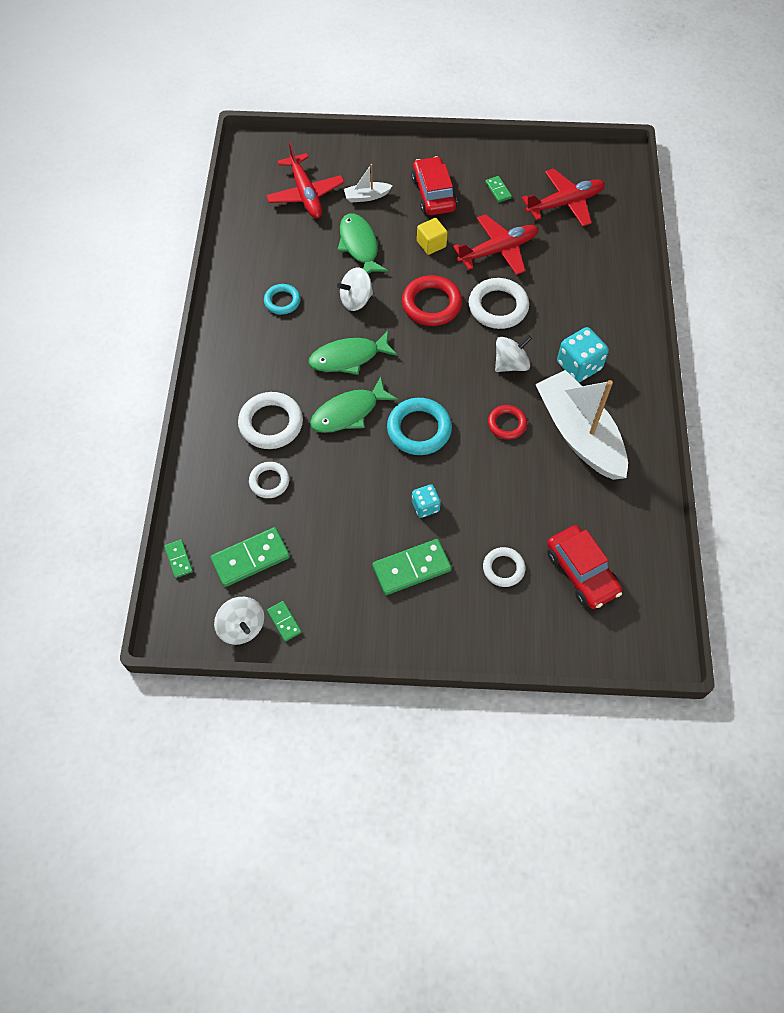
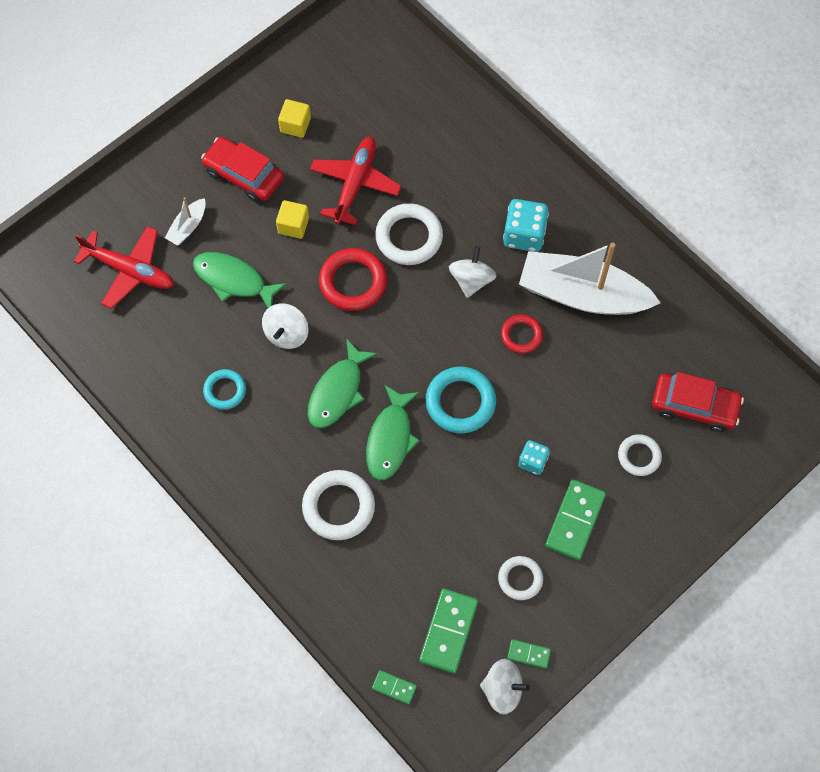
camera: 45 degrees left, 5 degrees up
(269, 481) = (392, 556): white ring -> white ring (520, 579)
(498, 190) = (295, 125): green domino -> yellow cube
(564, 203) = (363, 92): red plane -> none

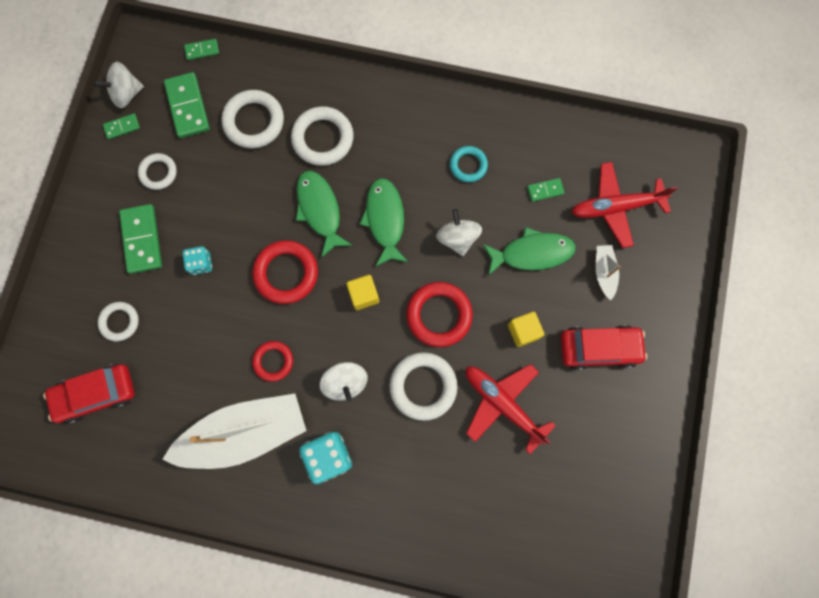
camera: 145 degrees right, 10 degrees up
(176, 324) = (545, 190): none -> green domino
(295, 125) = (596, 426): yellow cube -> yellow cube (364, 295)
(355, 184) = (503, 404): red plane -> red plane turned 150 degrees clockwise
(393, 570) = (254, 122): none -> white ring
(460, 402) = (286, 273): turquoise ring -> red ring

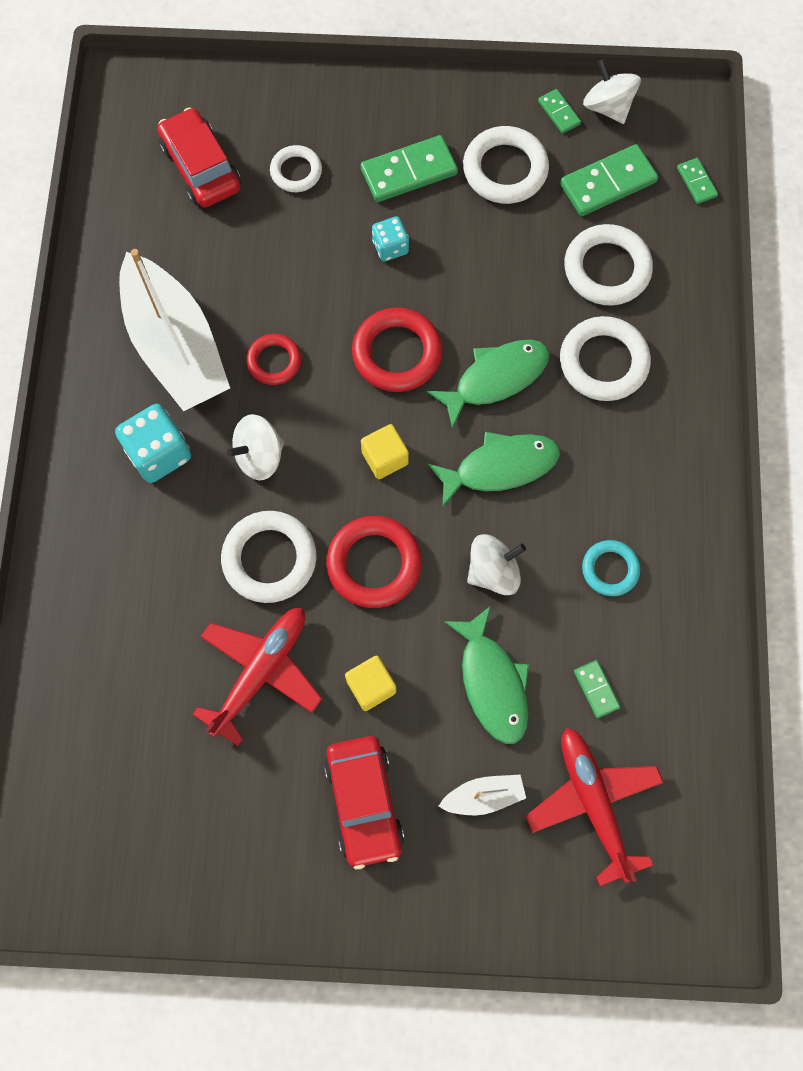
camera: 80 degrees right, 5 degrees down
(158, 173) = (505, 169): white ring -> white ring, size x1.64

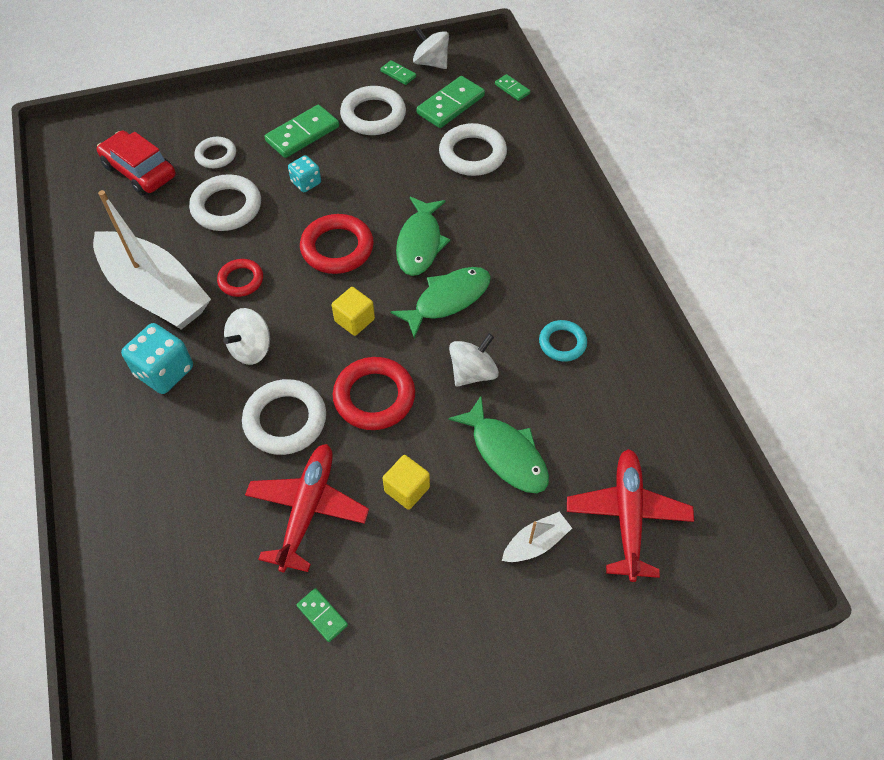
camera: 20 degrees left, 15 degrees down
(364, 802) = (436, 584): red car -> none
(495, 379) = (420, 243): green fish -> green fish turned 150 degrees clockwise
(593, 803) = (627, 517): red plane -> red plane turned 45 degrees clockwise
(596, 689) = (590, 431): green domino -> green domino (322, 615)
(603, 362) = (496, 211): white ring -> white ring (227, 207)

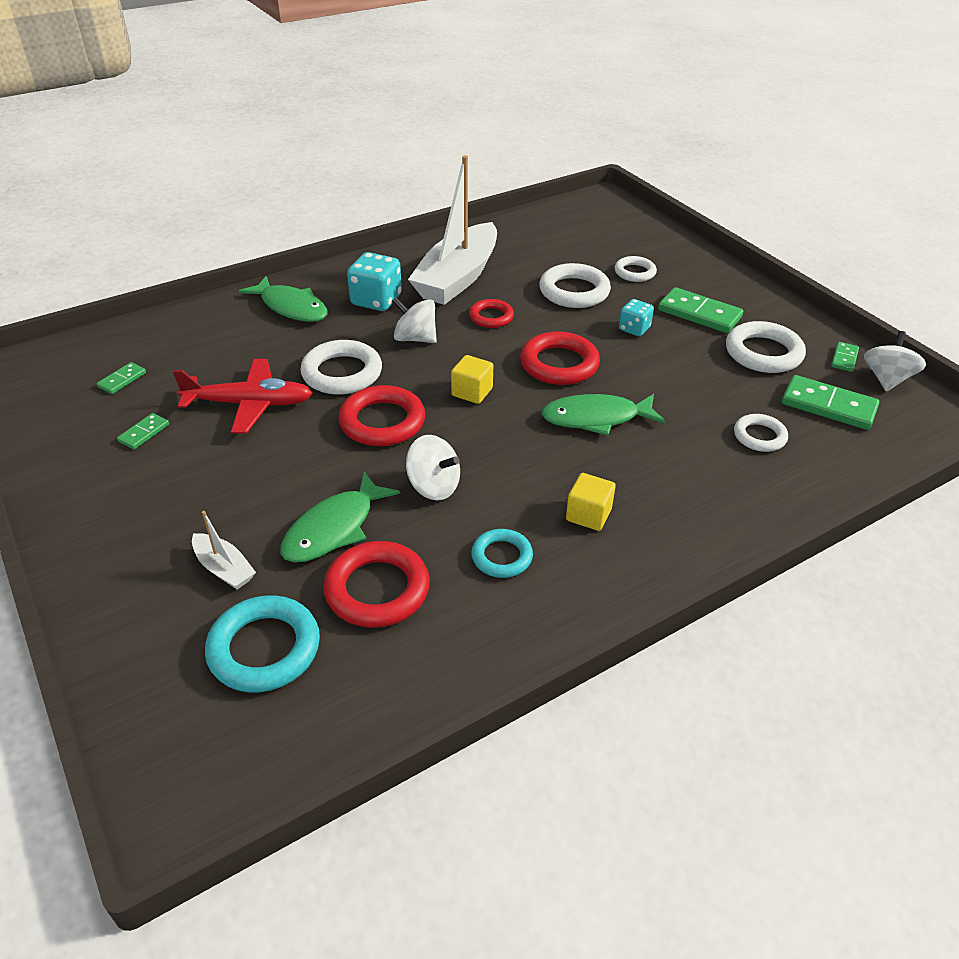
camera: 75 degrees right, 15 degrees down
(140, 171) = (589, 240): red car -> none
(407, 489) = (279, 462): yellow cube -> yellow cube (588, 515)
(448, 300) = (526, 452): green fish -> green fish (291, 307)
(472, 154) = (759, 436): white ring -> white ring, size x0.61
(512, 89) = (902, 453): green domino -> green domino (122, 380)
(580, 431) = (377, 589): none -> red ring
(627, 517) = (264, 648): red plane -> turquoise ring

